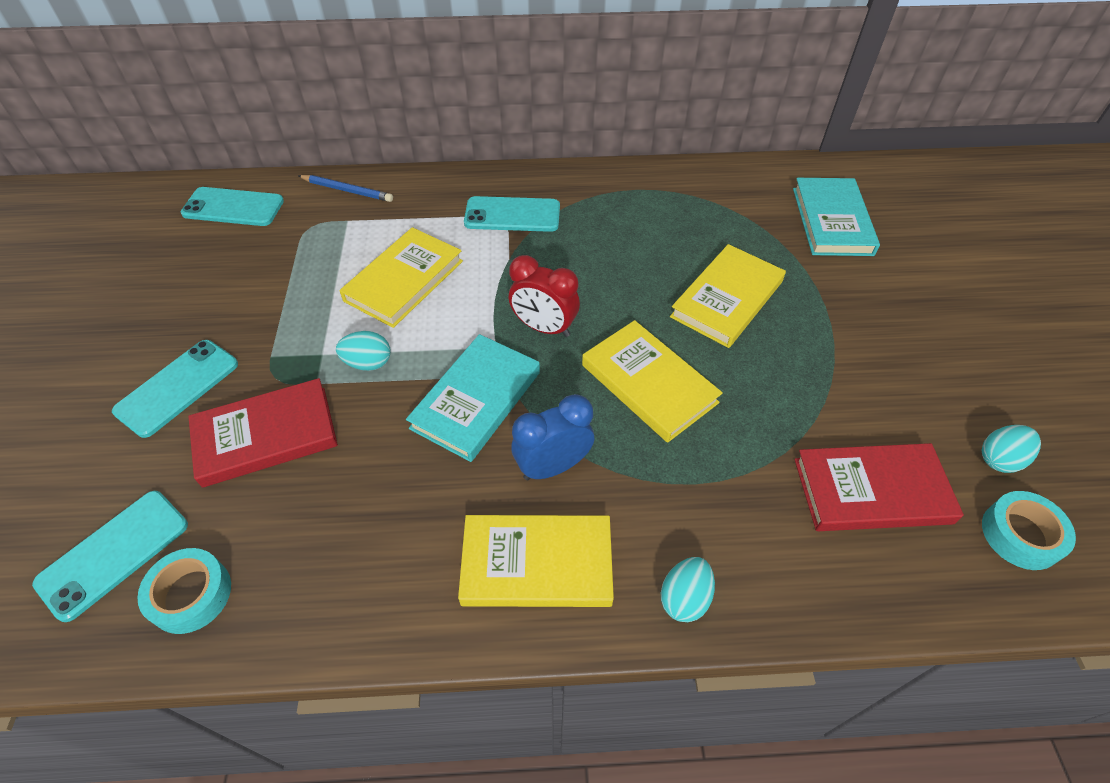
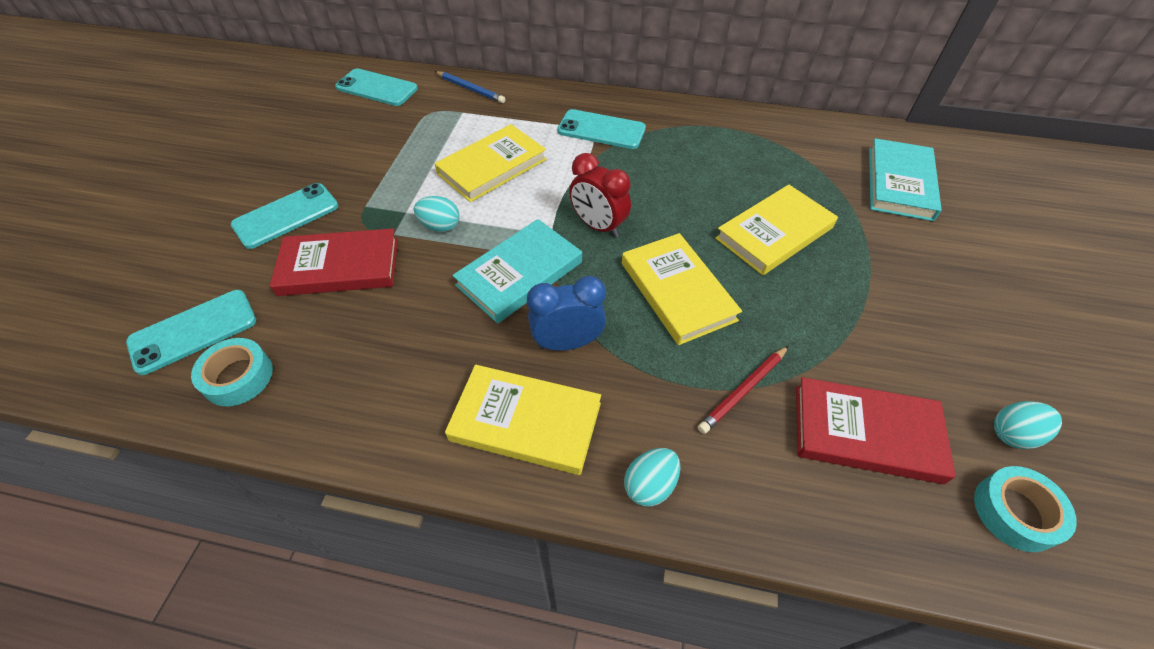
camera: 15 degrees right, 0 degrees up
(745, 476) = (743, 391): none -> red pencil

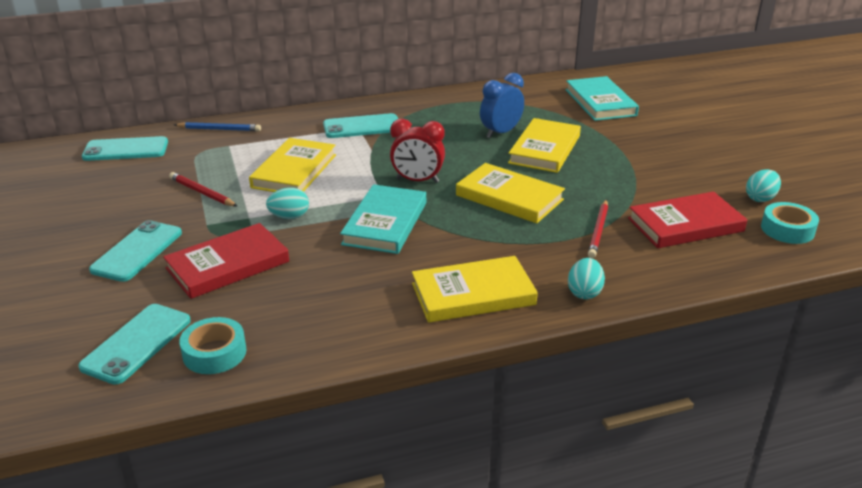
camera: 30 degrees left, 20 degrees down
(393, 164) = (202, 192): none -> red pencil
(567, 343) = (460, 247): blue clock -> blue clock (500, 133)

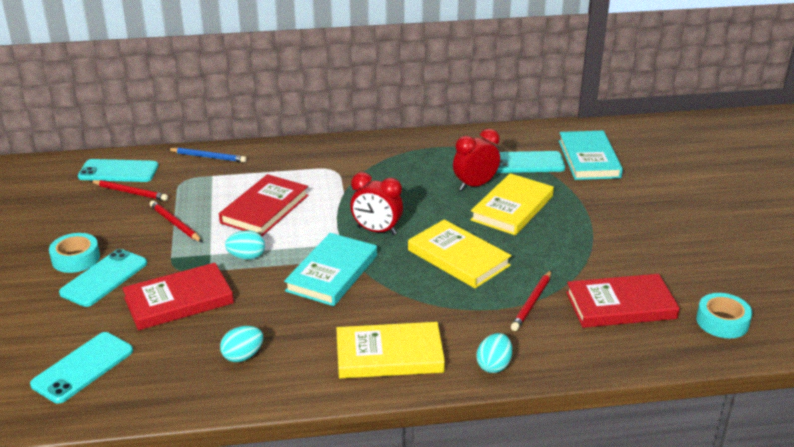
camera: 10 degrees right, 0 degrees up
(144, 167) = (130, 192): none -> red pencil
(214, 353) = (145, 384): turquoise tape -> turquoise tape (76, 258)
(294, 171) = (265, 209): yellow book -> red book
(362, 127) = (342, 166): turquoise phone -> turquoise phone (526, 163)
(500, 133) = (475, 185): blue clock -> red clock
(760, 198) = (709, 284): turquoise egg -> turquoise egg (243, 356)

